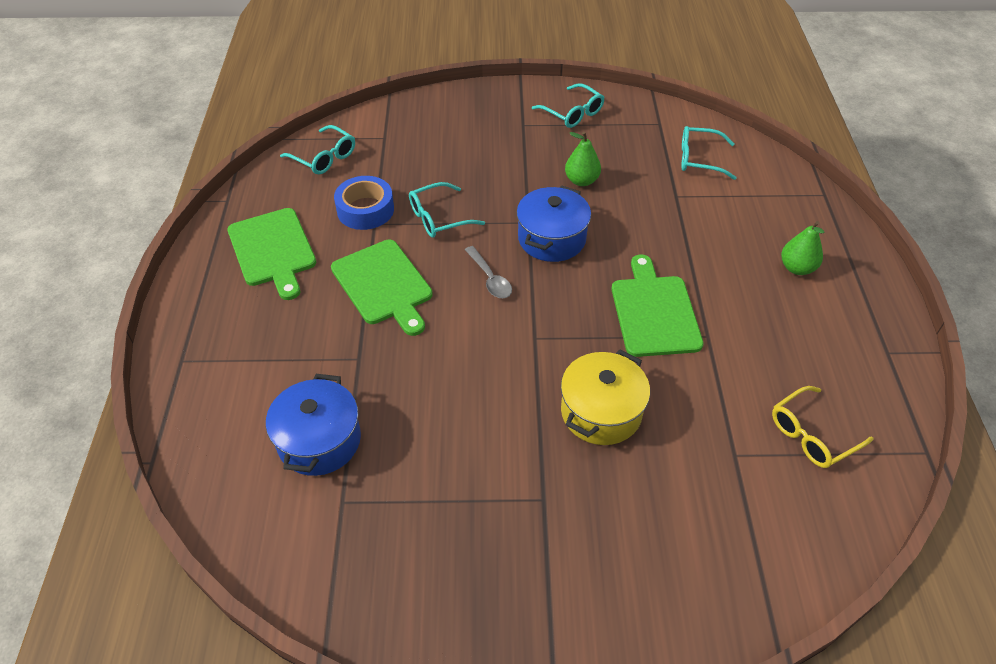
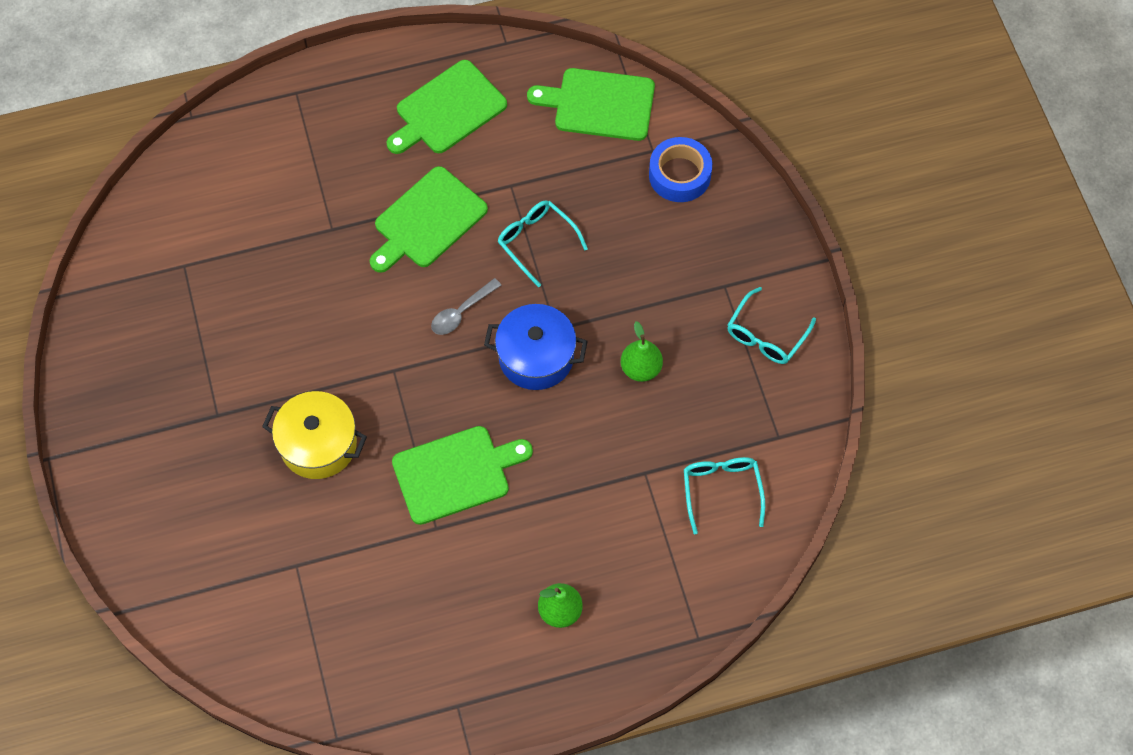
camera: 75 degrees right, 15 degrees up
(319, 441) = (238, 229): blue pot -> none
(324, 158) = (599, 104): turquoise glasses -> green cutting board
(365, 210) = (529, 170): blue tape -> blue tape (679, 175)
(812, 435) = (333, 632): yellow glasses -> none

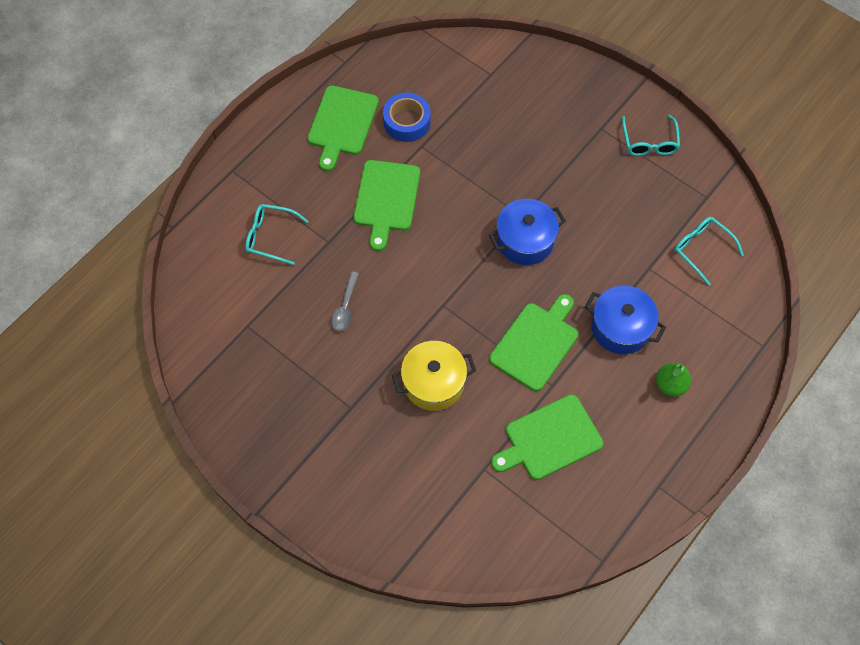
camera: 35 degrees left, 0 degrees up
(461, 312) = (455, 242): grey spoon -> grey spoon (345, 307)
(536, 241) = (466, 170): turquoise glasses -> turquoise glasses (270, 236)
(559, 516) = (620, 328): none -> blue pot
(599, 104) = (435, 66): green cutting board -> green cutting board (549, 439)
(641, 368) = (593, 207): green pear -> none
(679, 175) = (519, 79): blue tape -> blue tape (407, 122)

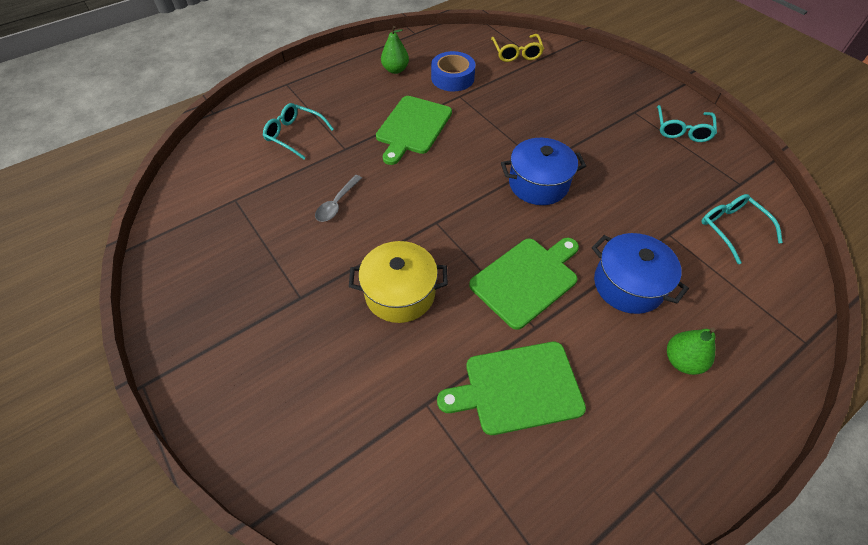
camera: 15 degrees right, 10 degrees down
(342, 124) = (395, 70): green cutting board -> green pear
(465, 70) = (516, 53): none -> yellow glasses

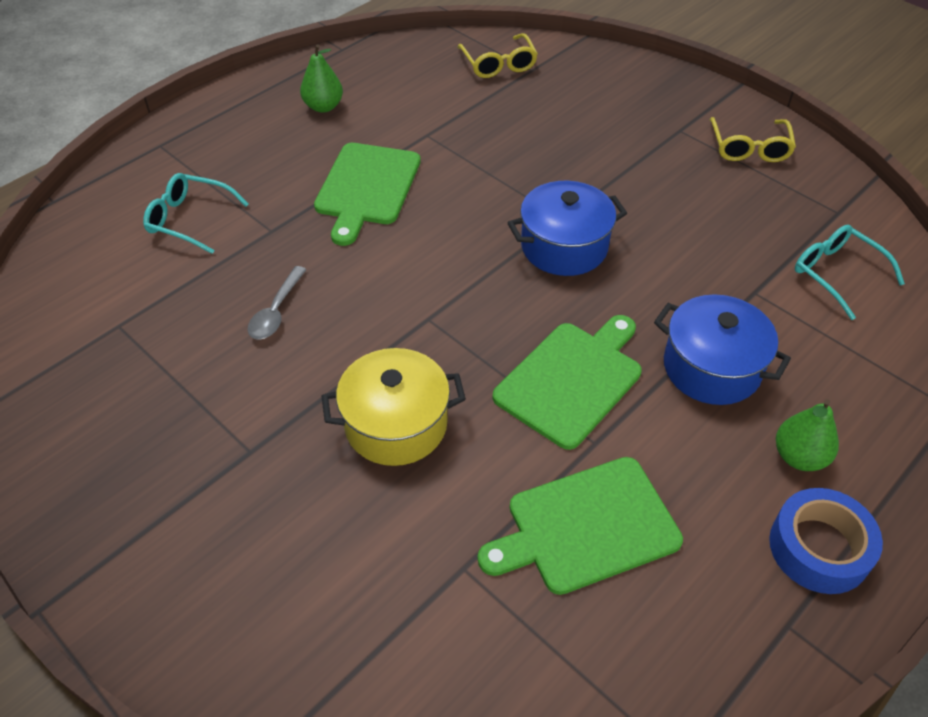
camera: 10 degrees left, 5 degrees down
(452, 78) = (411, 109): blue tape -> blue tape (819, 548)
(682, 130) = (749, 148): turquoise glasses -> yellow glasses

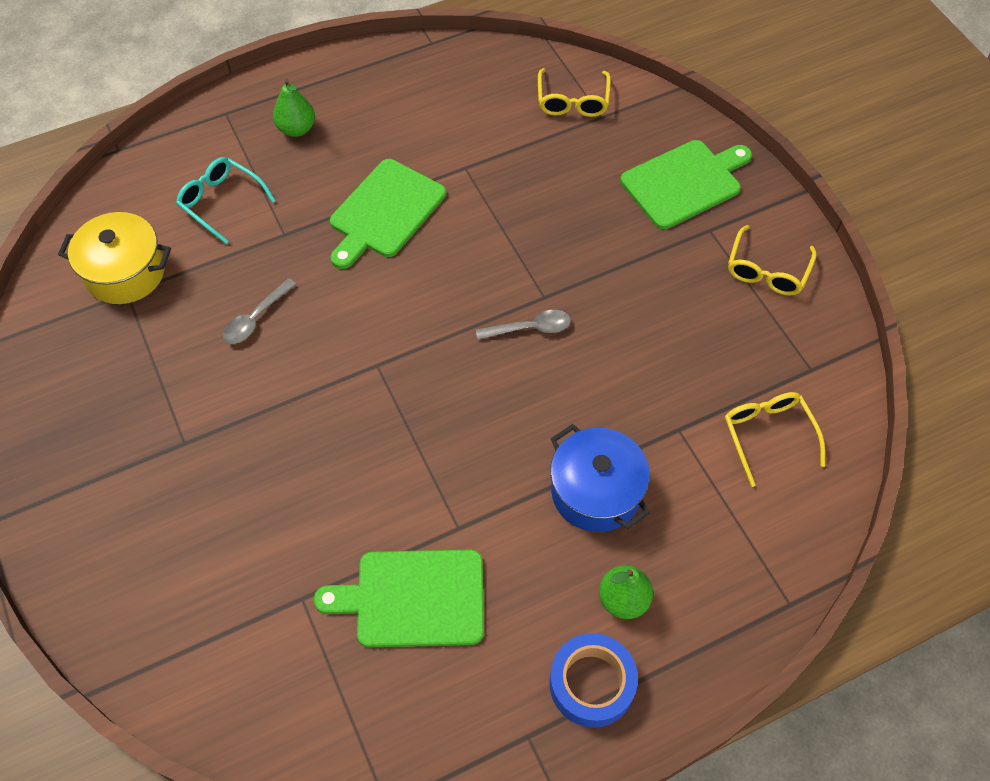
camera: 20 degrees right, 10 degrees up
(323, 107) = (385, 108): green pear -> green pear (296, 129)
(396, 424) = (306, 457): yellow pot -> yellow pot (125, 272)
(564, 247) = (530, 328): blue pot -> grey spoon
(571, 380) = (468, 463): green cutting board -> green cutting board (684, 182)
(836, 274) = (767, 435): turquoise glasses -> yellow glasses

